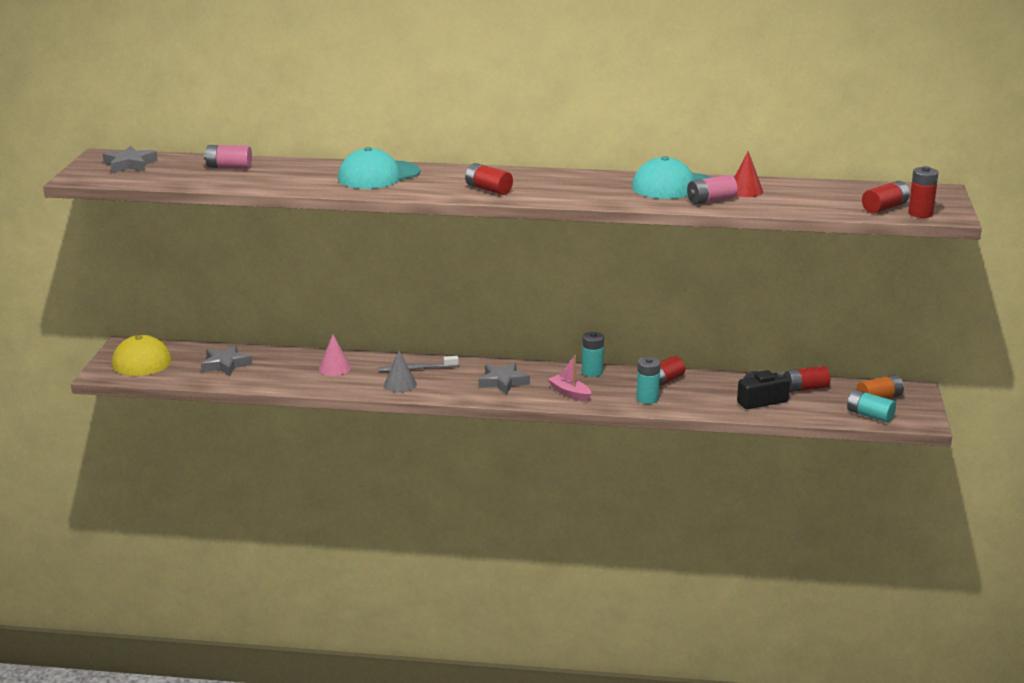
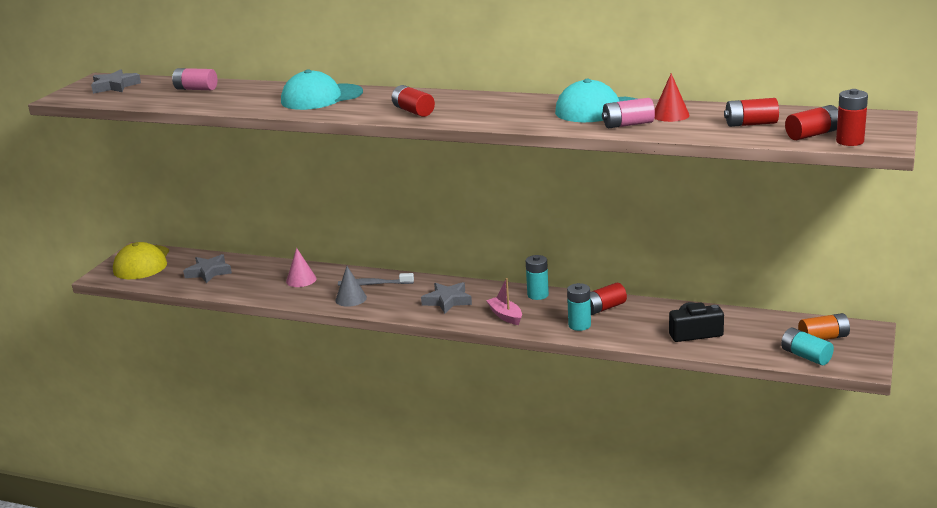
camera: 15 degrees right, 0 degrees up
(805, 388) = (747, 323): red battery -> red battery (751, 124)

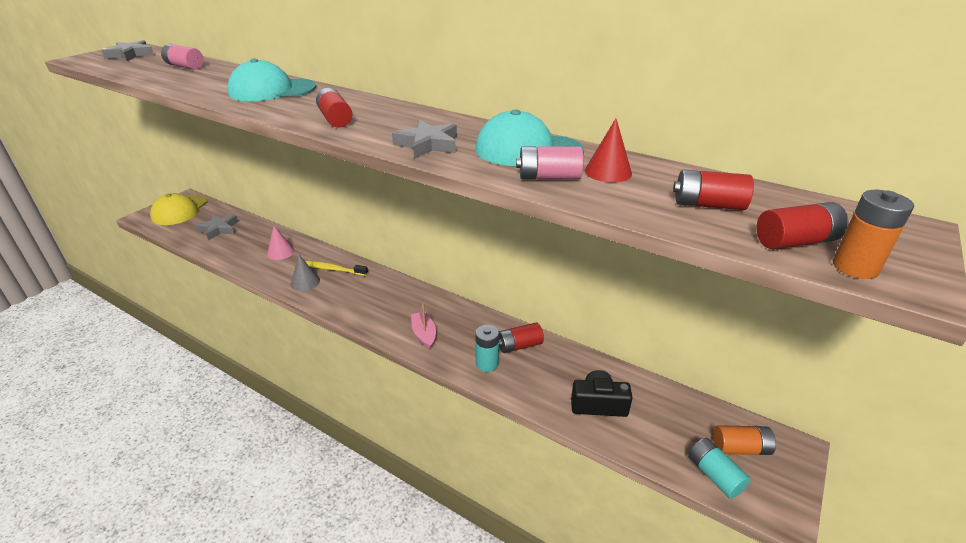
camera: 10 degrees right, 10 degrees up
(374, 284) = (334, 269): grey toothbrush -> yellow toothbrush
(447, 301) = (383, 303): grey star -> grey star (428, 144)
(538, 295) = (466, 314): turquoise battery -> none
(850, 141) = (855, 267): red battery -> orange battery

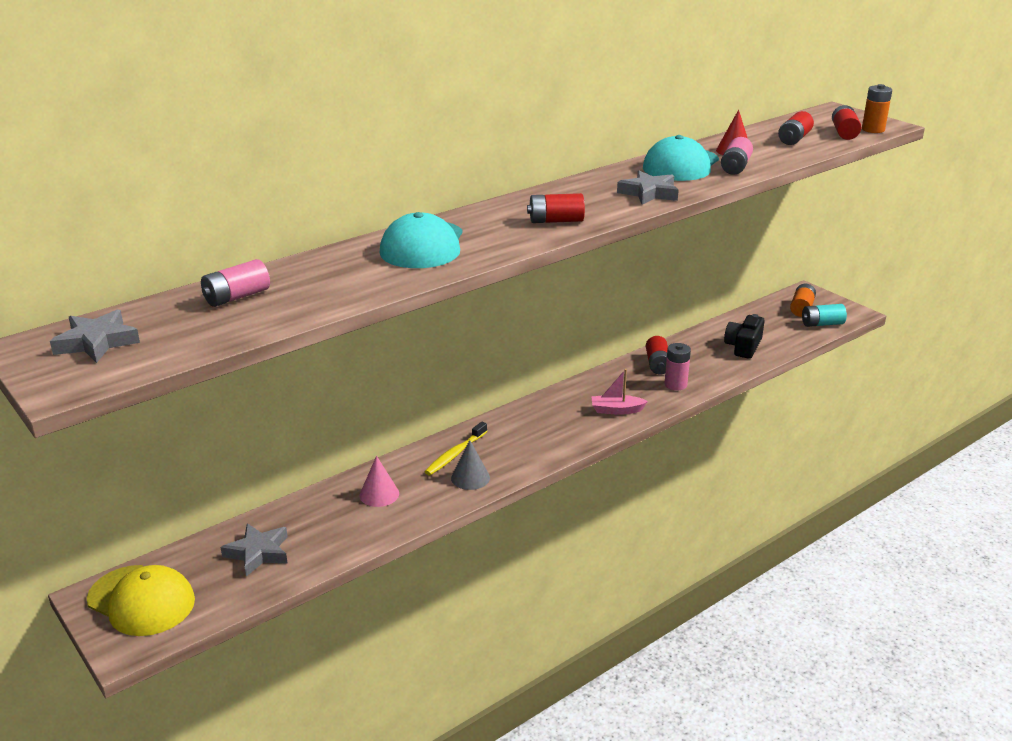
camera: 70 degrees left, 5 degrees down
(487, 364) = (675, 384): turquoise battery -> pink battery

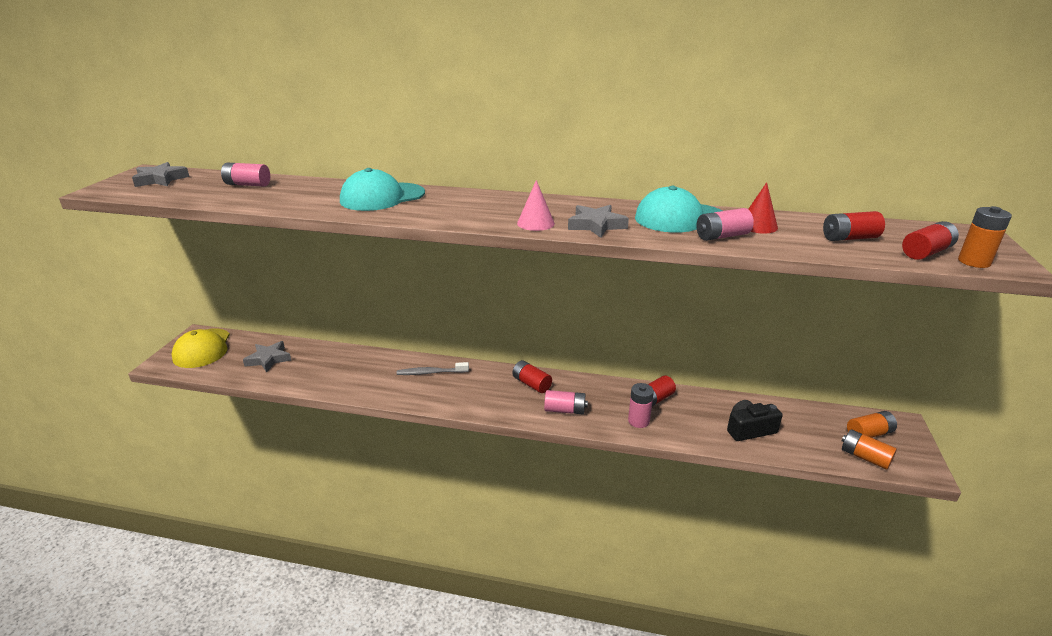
camera: 50 degrees right, 0 degrees up
(379, 494) = (360, 368): pink cone -> pink cone (535, 223)
(455, 454) = (431, 373): yellow toothbrush -> grey toothbrush
(470, 478) = (411, 390): grey cone -> none
(555, 221) = (485, 215): red battery -> red battery (531, 384)
(616, 410) = (565, 410): pink boat -> pink battery
(822, 324) = (865, 457): turquoise battery -> orange battery

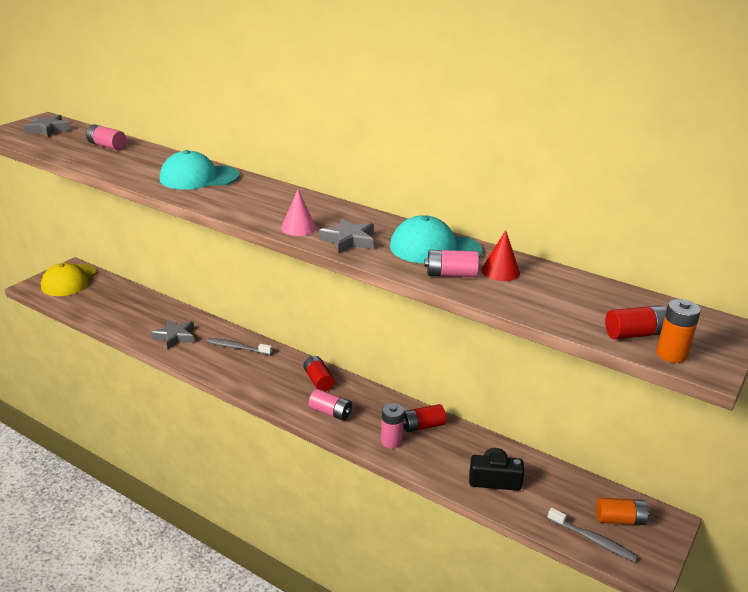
camera: 20 degrees right, 0 degrees up
(268, 359) = (114, 302): grey star -> grey star (175, 337)
(849, 238) = (576, 303): red battery -> none
(865, 457) = (592, 540): orange battery -> grey toothbrush

